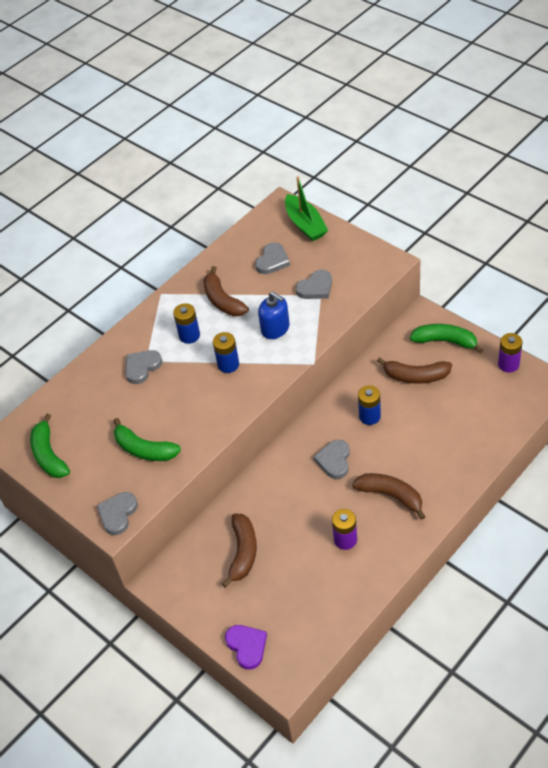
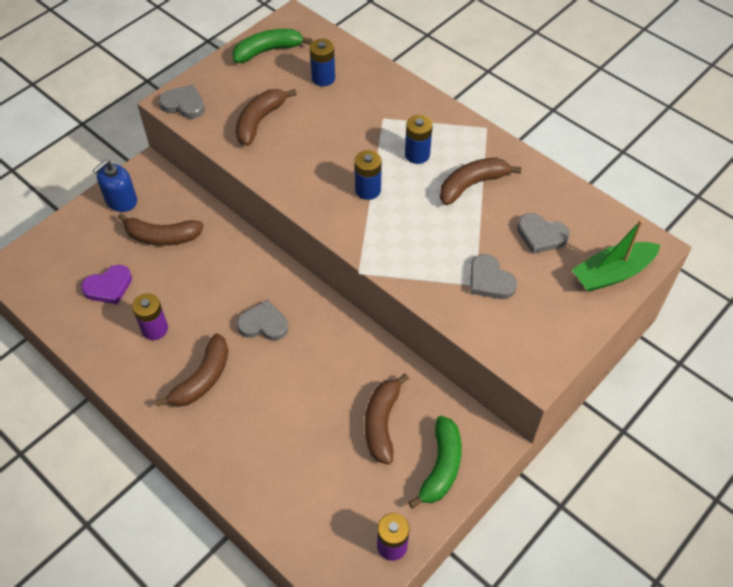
camera: 85 degrees right, 5 degrees up
(142, 367) = (374, 115): grey heart -> none
(144, 449) = (260, 121): green banana -> brown banana
(247, 646) = (55, 239): purple heart -> purple heart (108, 287)
(275, 328) = (420, 236): blue soap dispenser -> blue soap dispenser (121, 200)
(369, 416) = (323, 365): blue battery -> blue battery (323, 78)

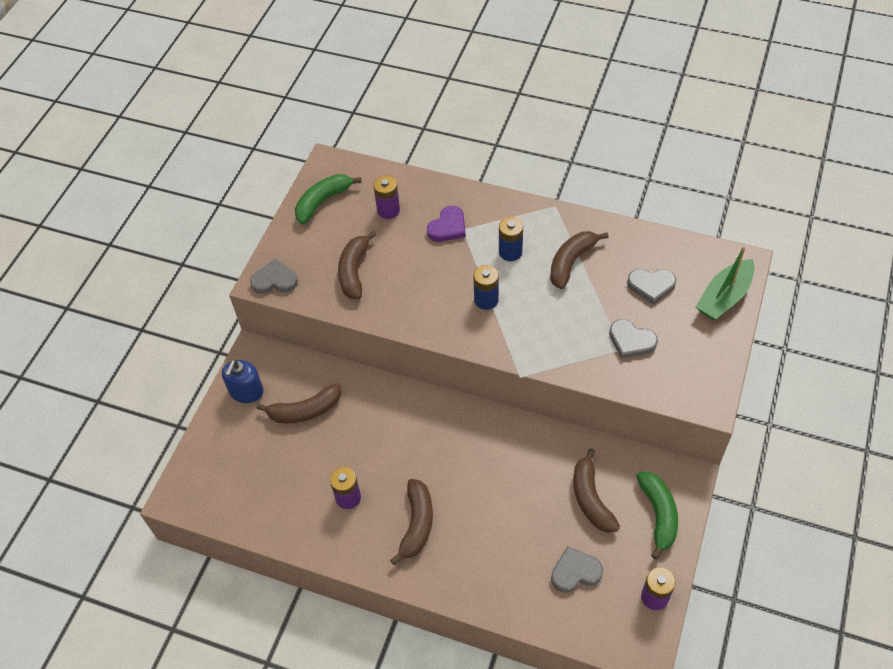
camera: 20 degrees left, 0 degrees up
(108, 287) = (283, 476): purple heart -> purple heart (448, 227)
(263, 324) = (442, 454): grey heart -> grey heart (575, 572)
(323, 78) = (388, 210): blue battery -> purple battery

